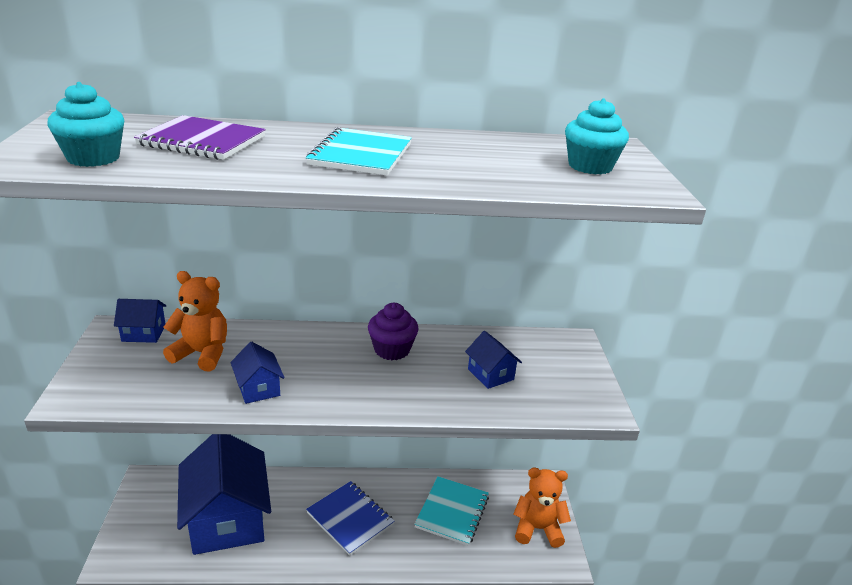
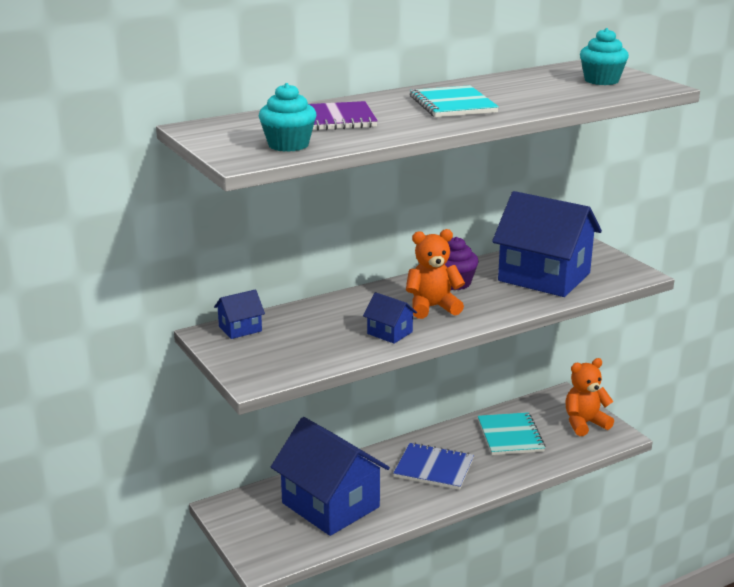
camera: 25 degrees left, 5 degrees down
(202, 354) = (311, 327): orange teddy bear -> orange teddy bear (432, 307)
(490, 374) = (544, 277): blue house -> blue house, size x2.33

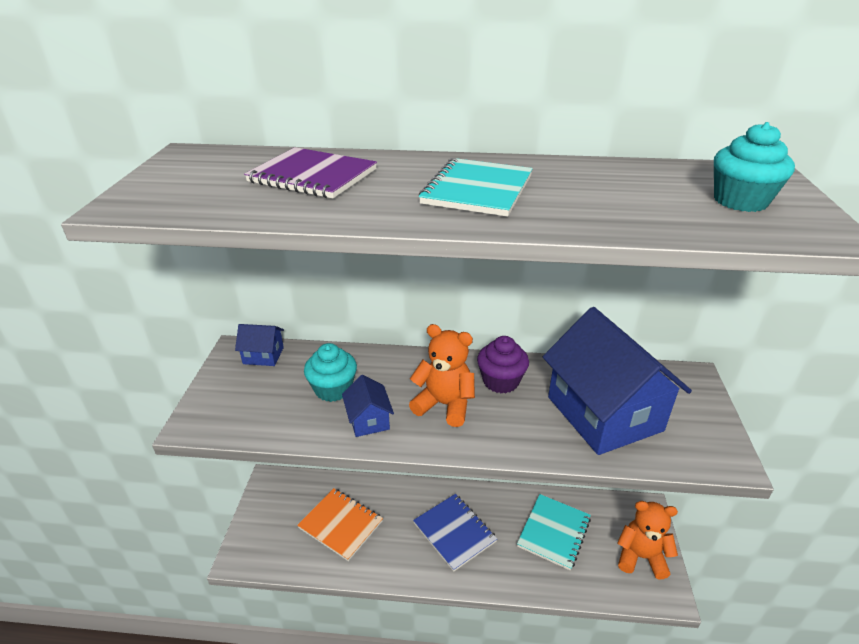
camera: 35 degrees right, 10 degrees up
(288, 145) = (203, 198): turquoise cupcake -> turquoise cupcake (333, 389)
(330, 505) = (341, 524): blue house -> orange notebook

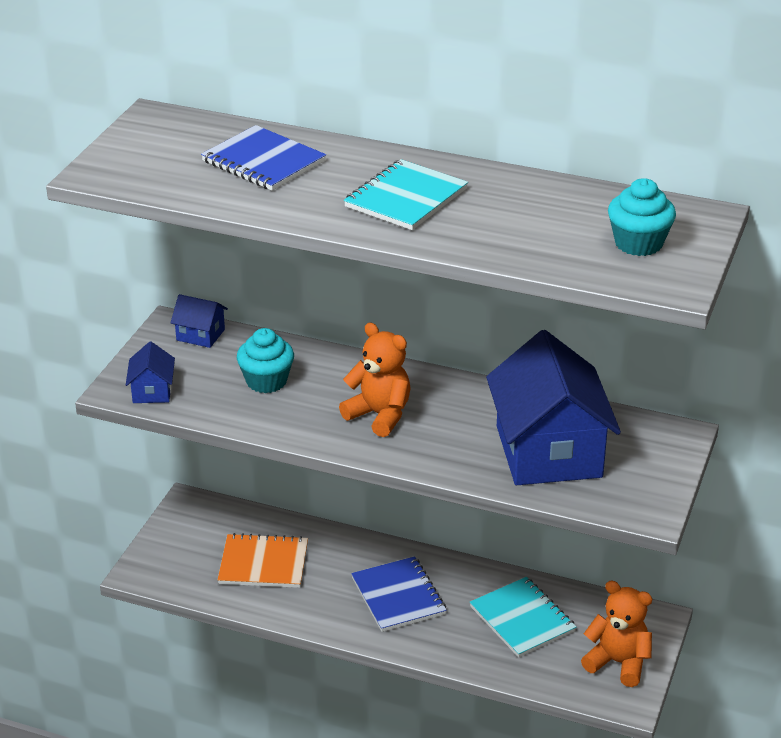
camera: 15 degrees right, 0 degrees up
(313, 176) = (263, 161): purple notebook -> blue notebook
(341, 524) = (263, 563): orange notebook -> orange notebook turned 45 degrees counterclockwise
(368, 420) = (294, 416): blue house -> blue house (152, 391)
(501, 381) = (453, 403): purple cupcake -> none
(554, 532) = (522, 619): turquoise notebook -> turquoise notebook turned 75 degrees counterclockwise

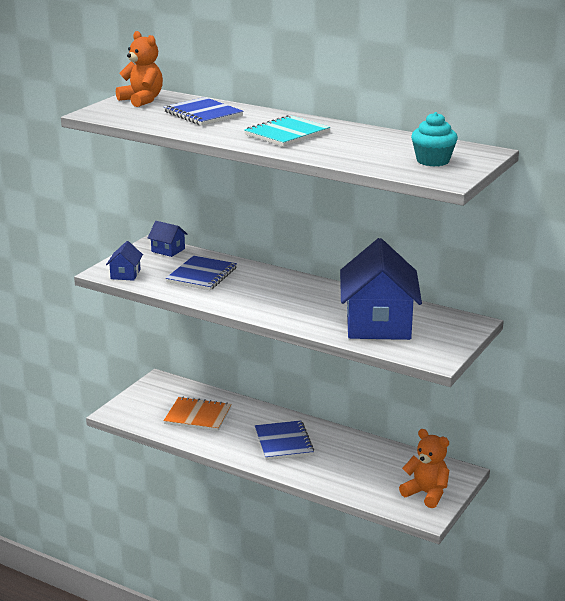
camera: 10 degrees right, 10 degrees down
(266, 381) = (202, 275): turquoise cupcake -> blue notebook
(379, 415) = (270, 297): orange teddy bear -> orange teddy bear (142, 100)
(522, 619) = (366, 463): turquoise notebook -> none

